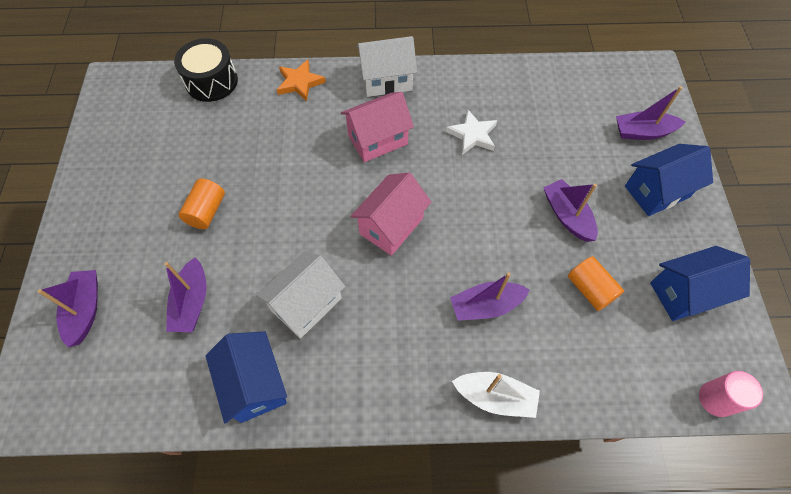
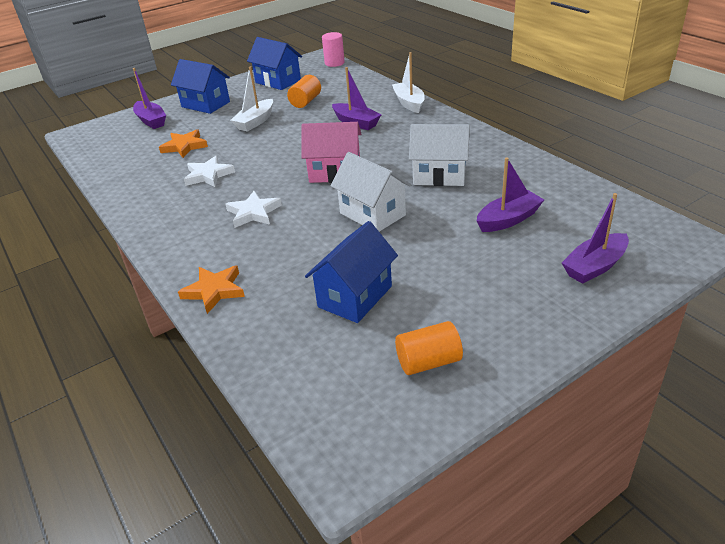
camera: 120 degrees left, 25 degrees down
(206, 211) = (428, 260): orange cylinder -> orange cylinder (428, 362)
(211, 81) = (264, 360): black drum -> none
(255, 384) = (517, 167): blue house -> blue house (355, 296)
(377, 140) = (253, 213): pink house -> white star
(386, 80) = (171, 239): white house -> white house (372, 214)
(552, 138) = (184, 146): none -> orange star
(567, 216) = (255, 122): purple boat -> white boat

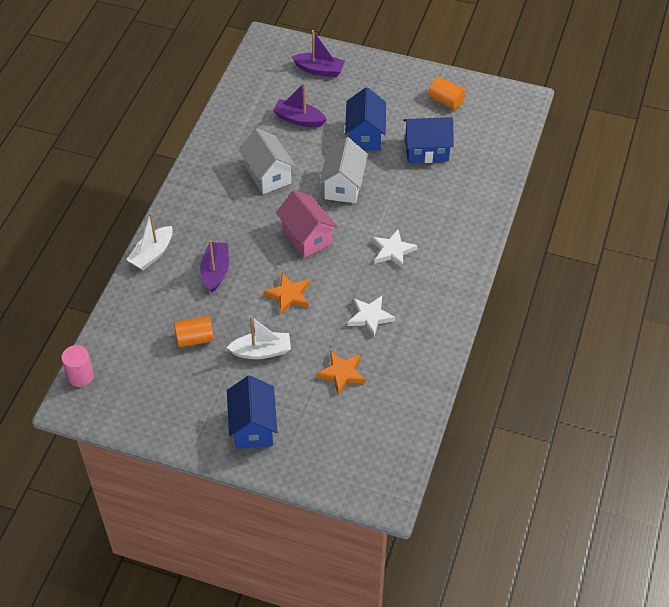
camera: 130 degrees left, 15 degrees up
(151, 121) = (317, 448): purple boat -> none
(214, 291) = (478, 215): orange star -> orange star (289, 295)
(278, 81) = (159, 399): blue house -> blue house (365, 135)

